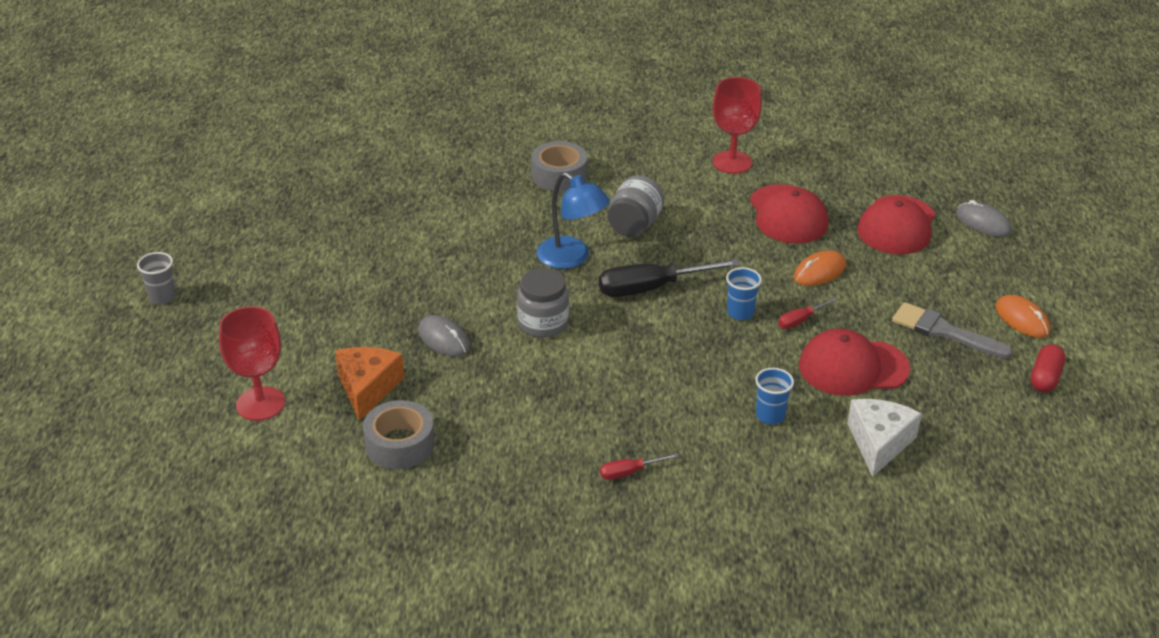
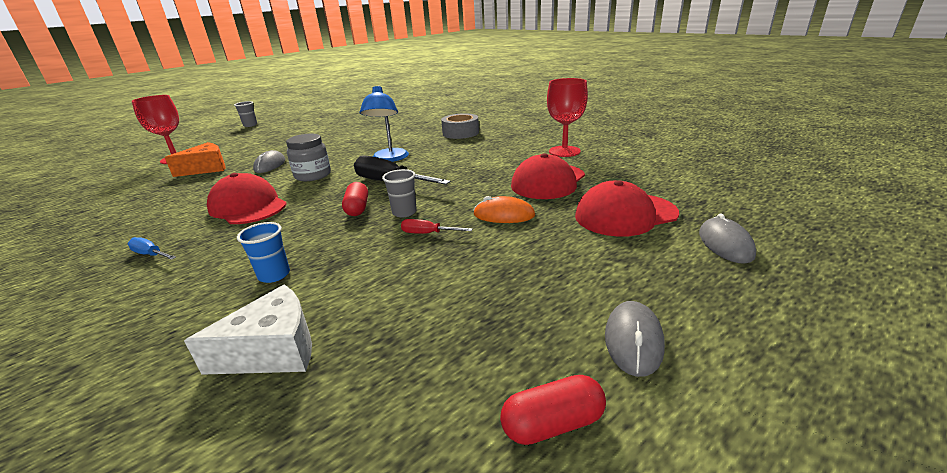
camera: 50 degrees right, 10 degrees down
(400, 444) = (153, 190): grey tape -> none
(629, 472) = (151, 255): red screwdriver -> blue screwdriver
(634, 225) = (448, 158): grey jar -> none
(691, 332) = (357, 208): none -> red capsule
(740, 313) = (404, 212): blue cup -> grey cup
(853, 367) = (392, 280): red cap -> red cap (248, 206)
(944, 331) = (521, 301): grey brush -> none
(1022, 319) = (633, 340): orange mouse -> grey mouse

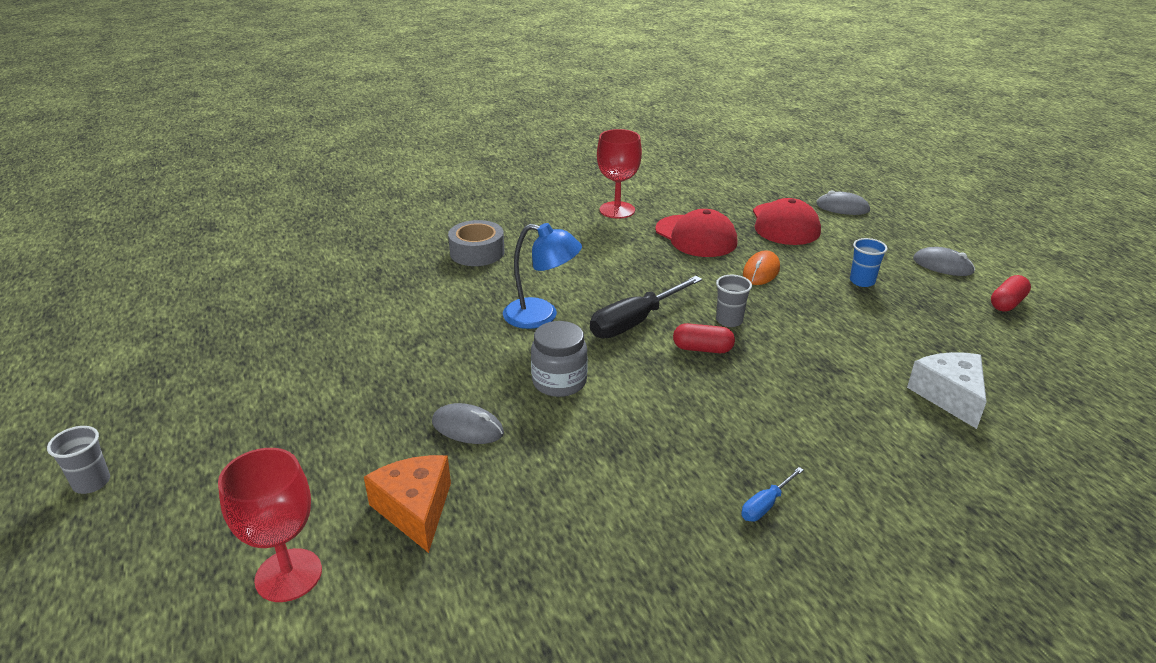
camera: 75 degrees left, 5 degrees up
(248, 206) = (646, 436): red cap -> none
(274, 275) = (839, 402): blue cup -> blue cup (862, 281)
(428, 233) = (783, 313): red screwdriver -> none
(552, 423) = (1007, 303): red capsule -> red capsule turned 45 degrees clockwise

